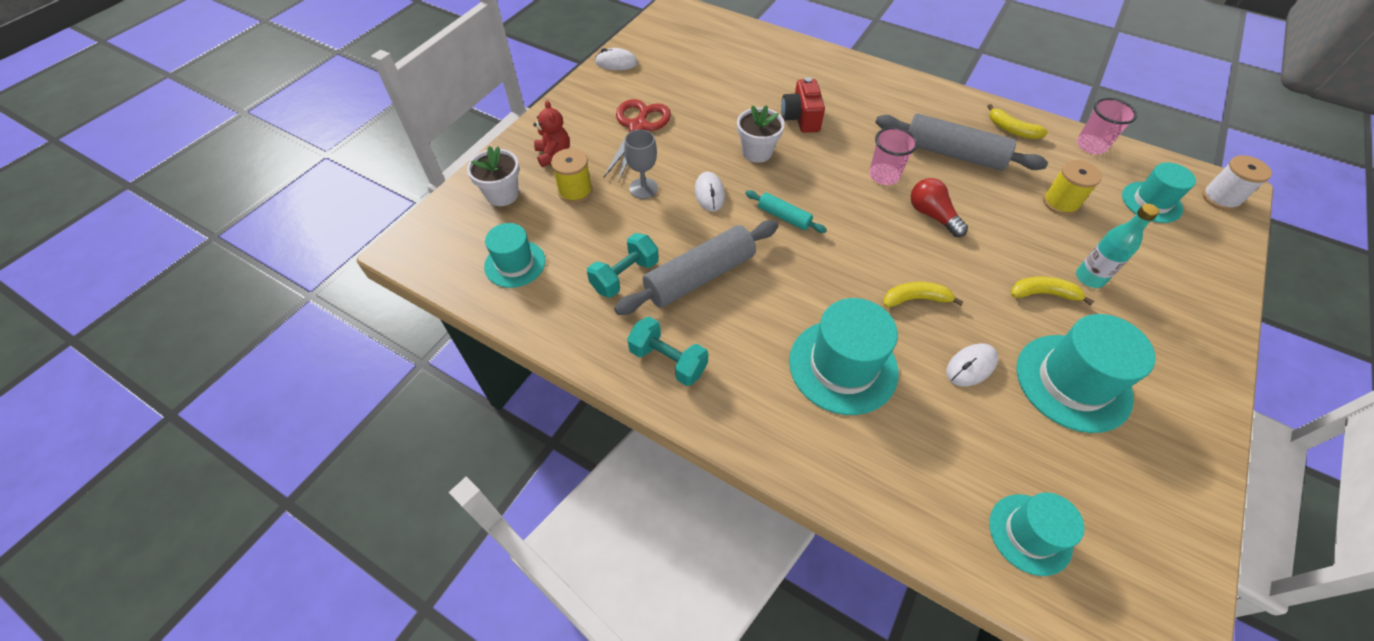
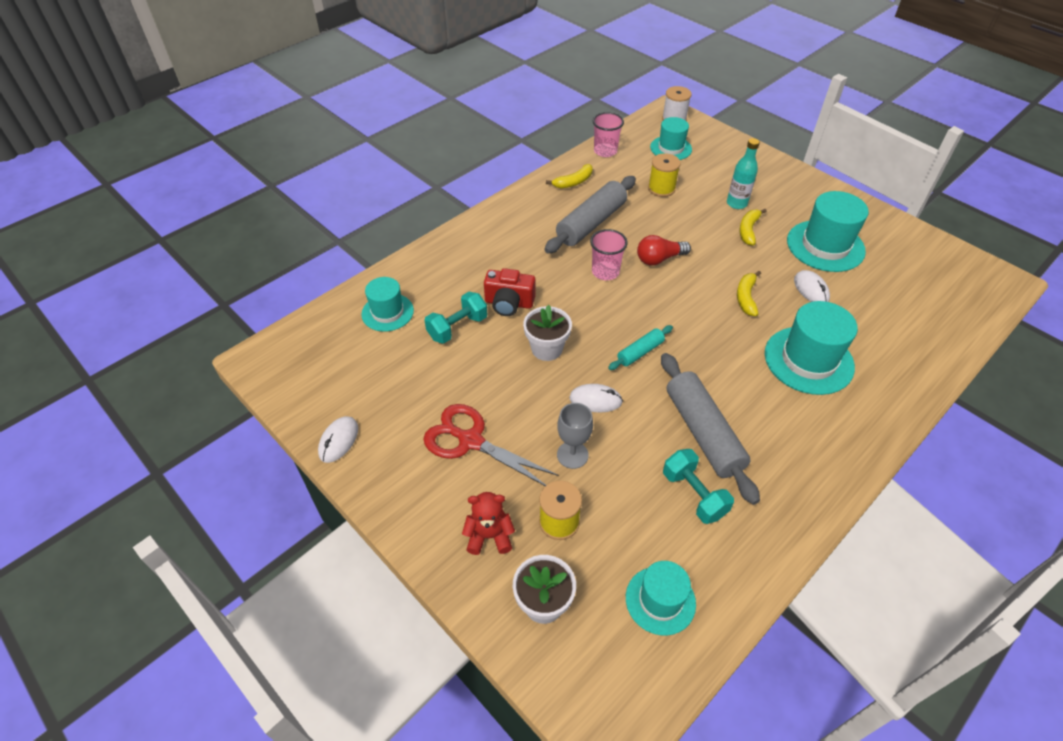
camera: 75 degrees left, 5 degrees down
(668, 361) = (799, 478): turquoise dumbbell -> turquoise dumbbell (457, 327)
(1030, 534) = (939, 308): turquoise hat -> turquoise hat (387, 312)

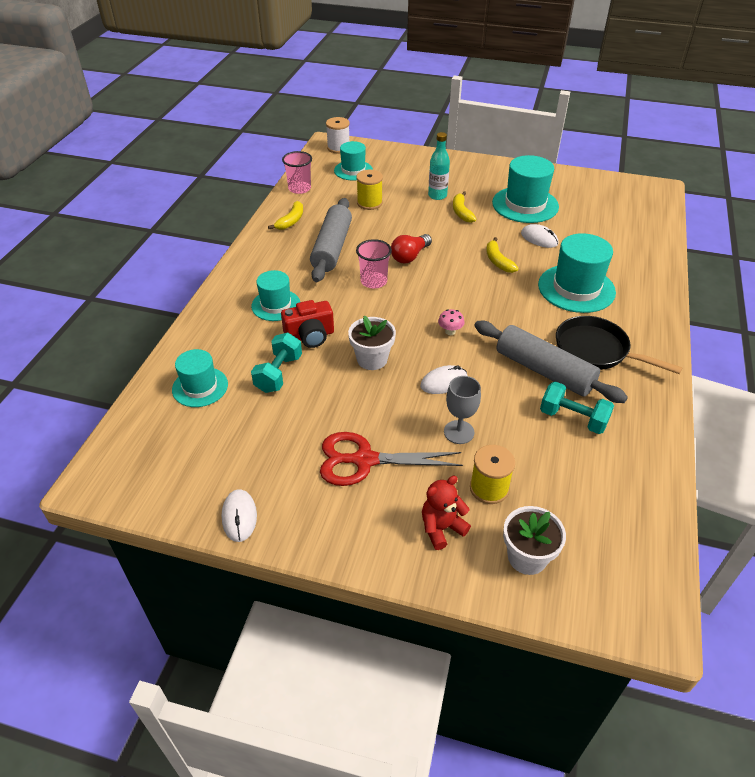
camera: 30 degrees left, 5 degrees down
(640, 352) = (450, 331): turquoise rolling pin -> pink mushroom
(660, 600) = (610, 507): turquoise hat -> turquoise hat (276, 305)
(776, 436) = (596, 350): none -> black pan

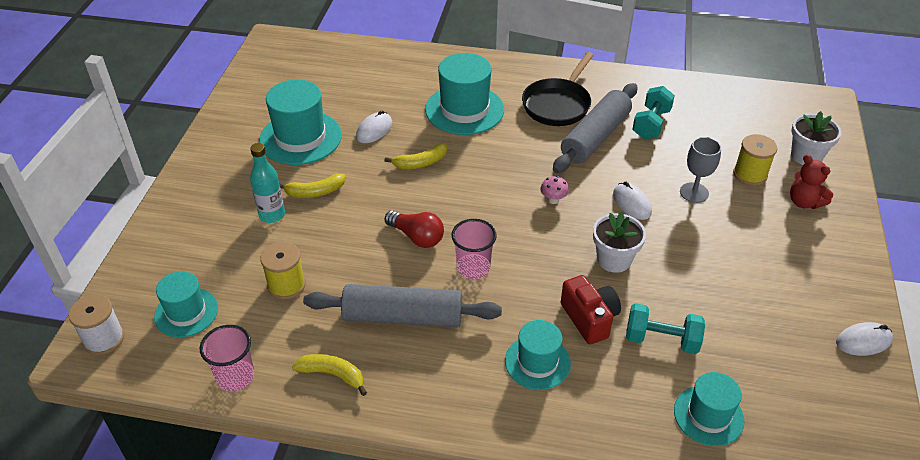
camera: 95 degrees left, 0 degrees up
(364, 460) = (754, 255): red scissors -> none

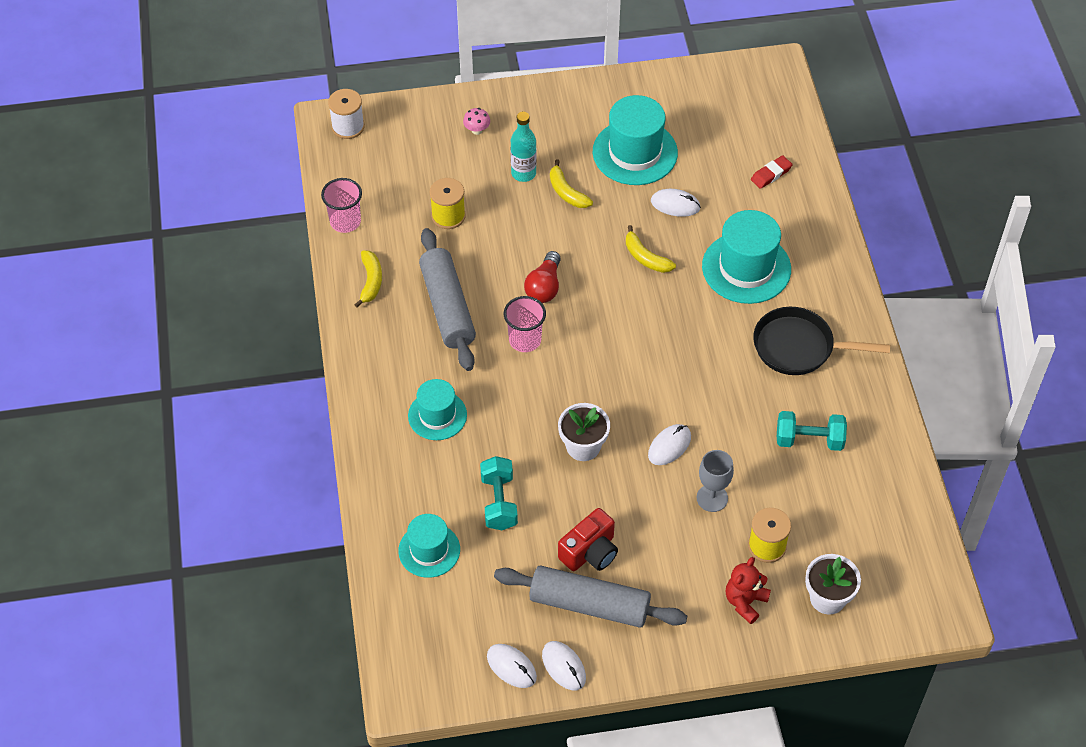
camera: 70 degrees right, 10 degrees up
(186, 312) = (393, 164): turquoise hat -> none
(377, 71) = (771, 174): none -> red eraser
(553, 200) = (643, 379): pink mushroom -> pink mushroom (477, 130)
(589, 318) = (501, 442): red camera -> red camera (590, 552)
(595, 137) = (759, 393): grey rolling pin -> grey rolling pin (589, 604)
(861, 382) = (511, 667): none -> white mouse

